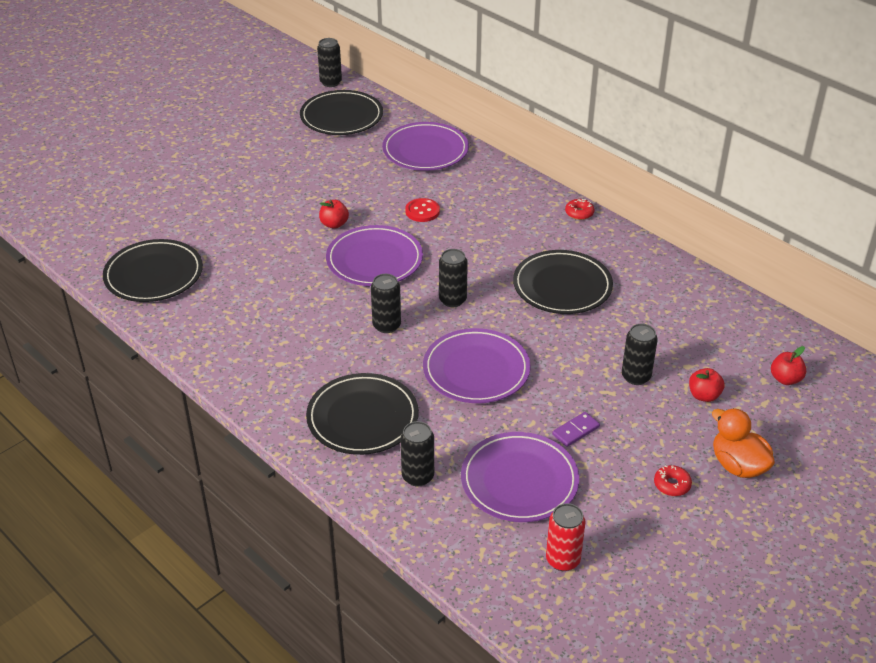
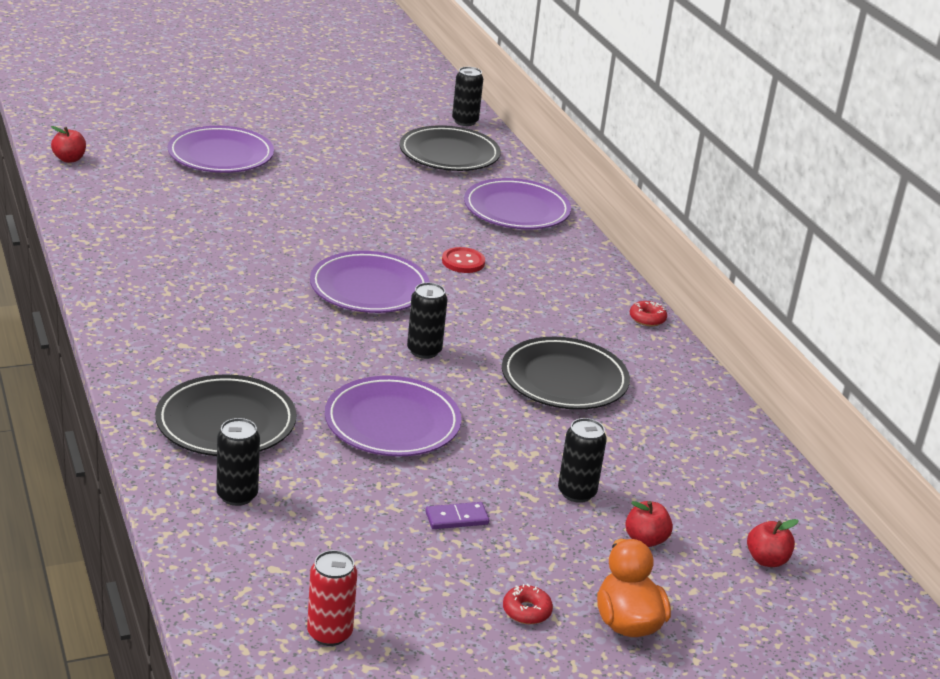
camera: 20 degrees right, 10 degrees down
(154, 275) = (125, 228): black plate -> none
(334, 224) = (354, 243): red apple -> red apple (69, 159)
(386, 325) = (329, 349): black can -> none
(519, 481) = (347, 541): purple plate -> purple plate (221, 155)

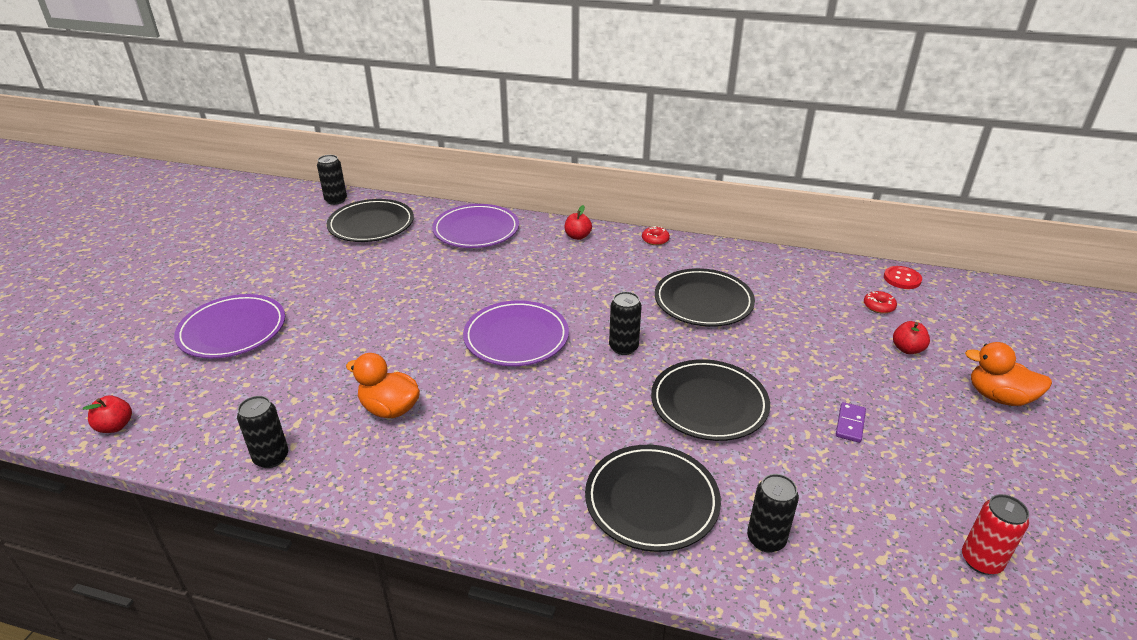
camera: 50 degrees left, 5 degrees up
(205, 260) = (389, 409): none -> orange duck
(392, 422) = (709, 404): purple plate -> black plate
(463, 262) = (521, 280): red button -> red button (902, 279)
(526, 611) = (975, 438): red donut -> red donut (878, 306)
(576, 492) = (841, 354): black can -> black can (271, 457)
(766, 560) = (944, 312): red apple -> red apple (577, 236)

